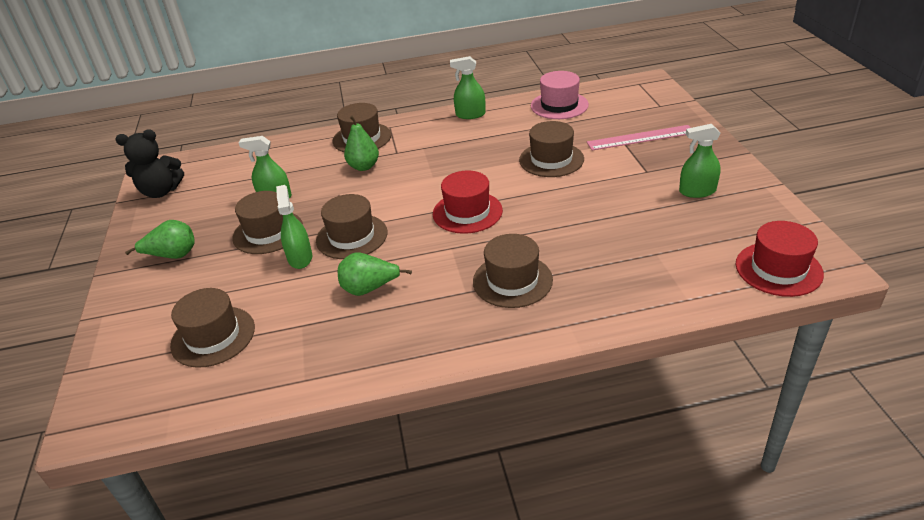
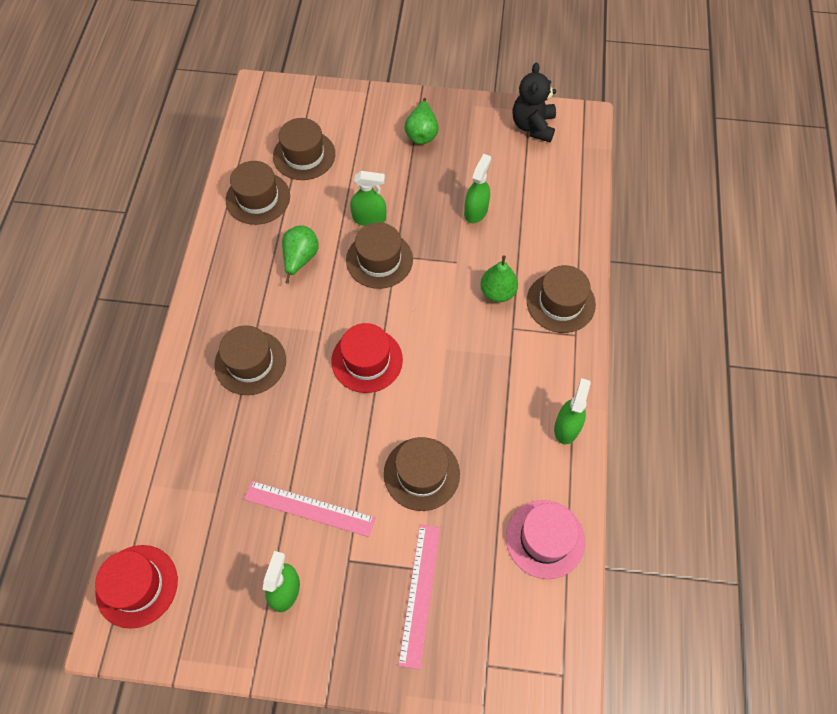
camera: 105 degrees right, 25 degrees up
(268, 232) = (420, 200): brown hat -> brown hat (258, 198)
(624, 200) = (309, 508): none -> pink ruler

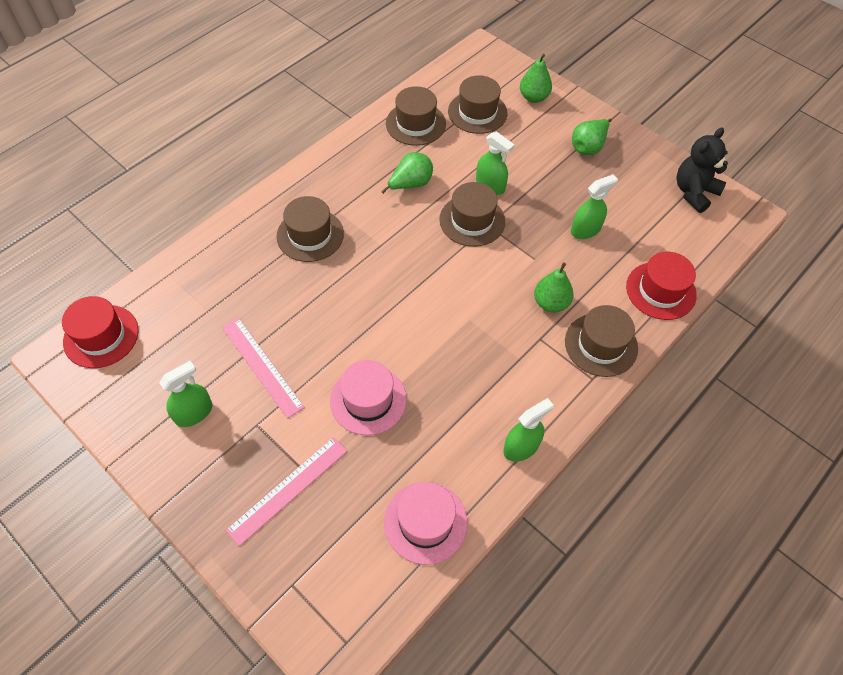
camera: 35 degrees right, 5 degrees down
(341, 113) = (533, 97): none -> green pear
(367, 360) = (398, 288): red hat -> red hat (660, 290)
(421, 473) = (368, 400): brown hat -> pink hat

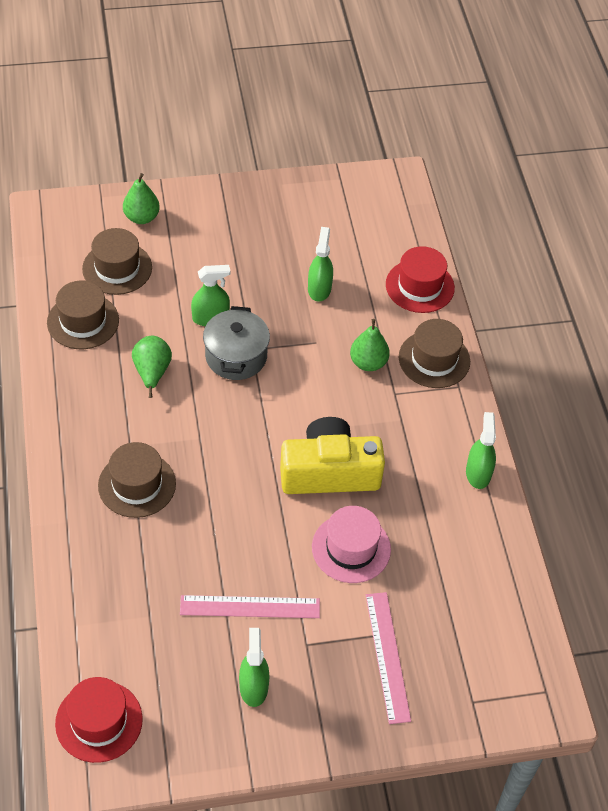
camera: 55 degrees left, 5 degrees down
(425, 341) = (329, 472): none -> yellow camera
(425, 522) = (490, 578): pink hat -> none
(472, 220) = (236, 356): brown hat -> grey pot
(588, 147) = (236, 223): green pear -> none
(694, 192) = (349, 194): black teddy bear -> none

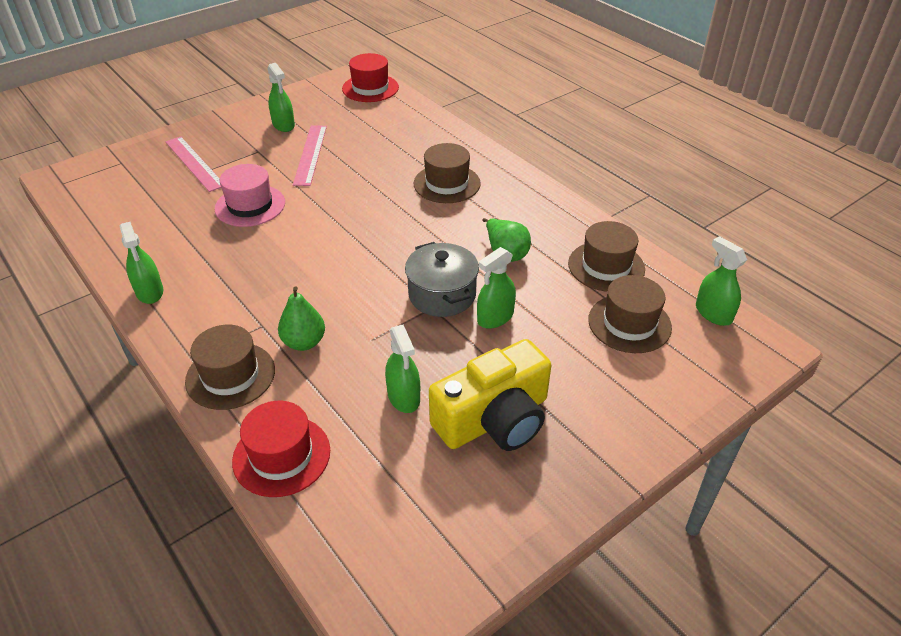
camera: 155 degrees right, 10 degrees down
(48, 247) = (713, 313): none -> green spray bottle
(141, 217) = (665, 387): green pear -> none
(250, 607) = (310, 154): pink ruler -> pink ruler turned 60 degrees counterclockwise
(329, 472) = (295, 244): yellow camera -> yellow camera (494, 419)

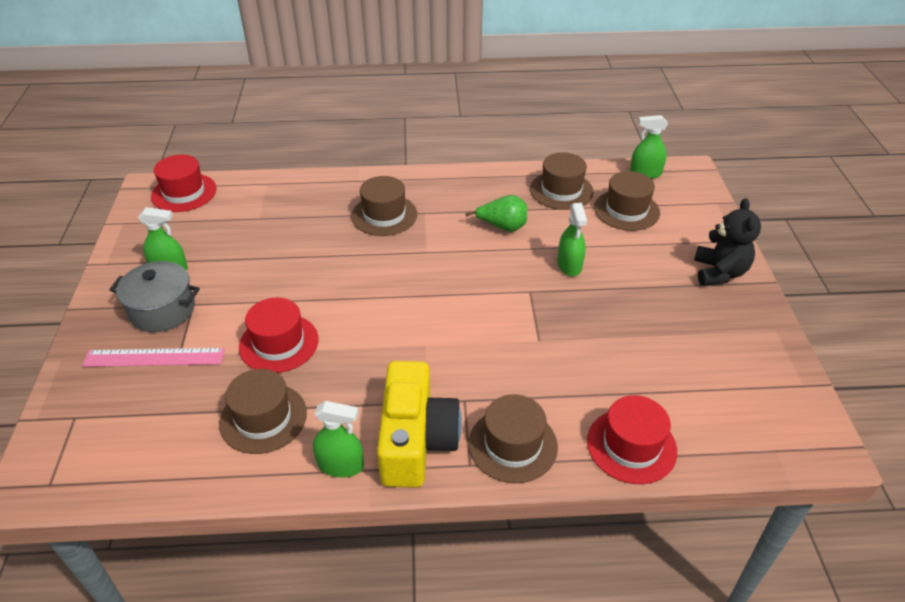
camera: 55 degrees left, 0 degrees up
(171, 235) = (263, 418): none -> brown hat
(250, 205) = (279, 343): pink hat -> red hat
(304, 342) = (509, 381): green pear -> none
(310, 154) = (244, 272): pink ruler -> none
(404, 397) = (616, 349): green spray bottle -> none
(442, 295) = (520, 280): grey pot -> grey pot (162, 310)
(494, 419) = (671, 313): yellow camera -> yellow camera (416, 440)
(603, 436) = (719, 272): none -> black teddy bear

